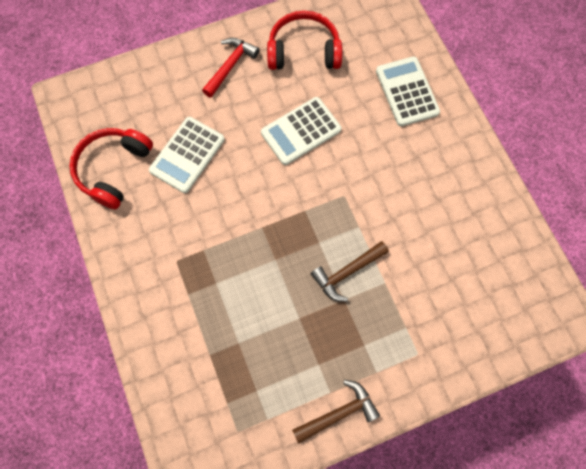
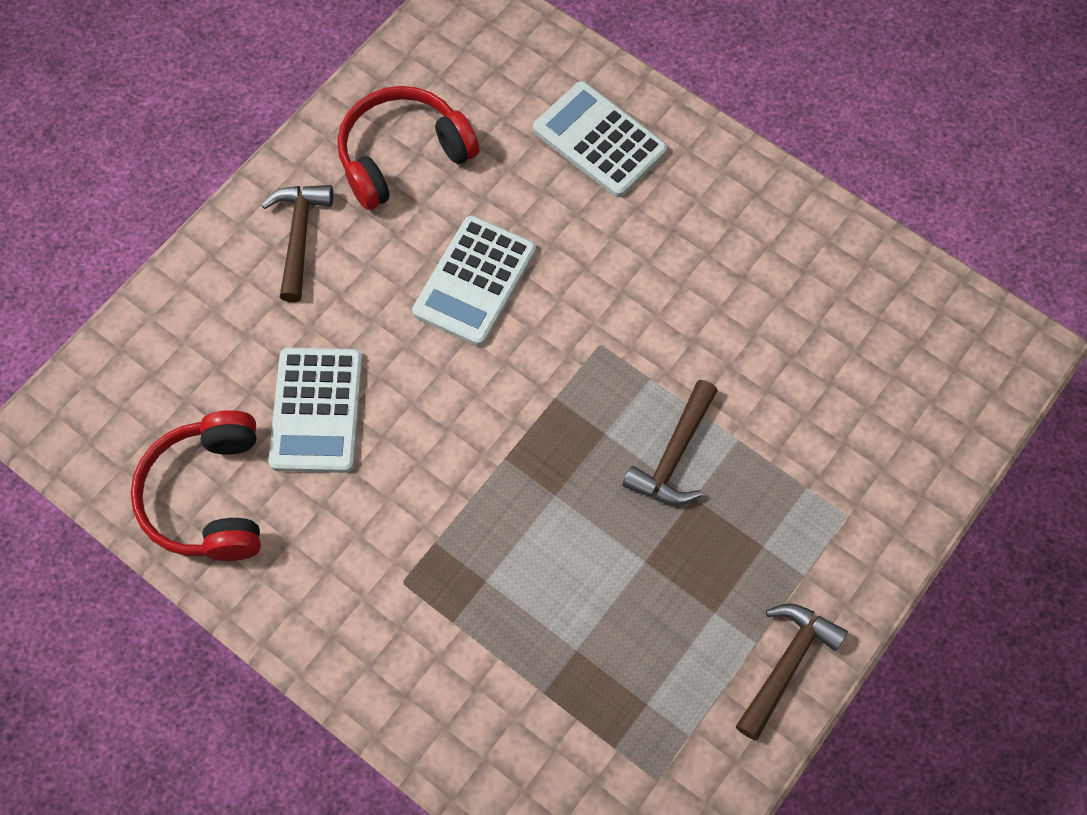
camera: 30 degrees left, 5 degrees down
(230, 66) = (299, 236): red hammer -> brown hammer

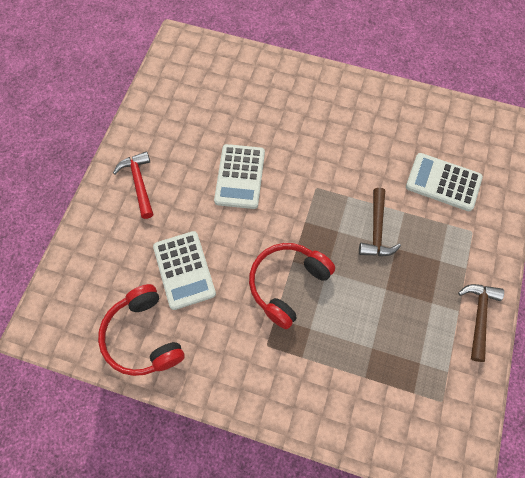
camera: 20 degrees left, 0 degrees up
(299, 236) = (139, 183): brown hammer -> red hammer
(403, 156) = (177, 126): red headphones -> red headphones (287, 284)
(599, 140) = (273, 89): white calculator -> white calculator (443, 182)

